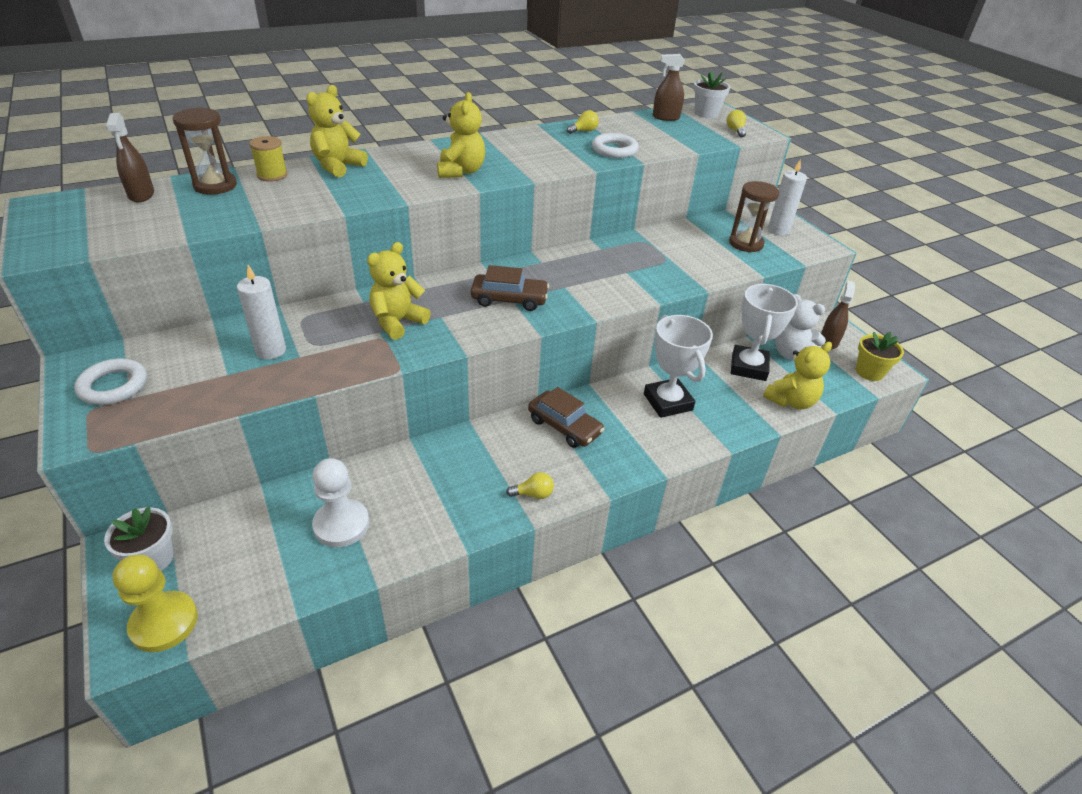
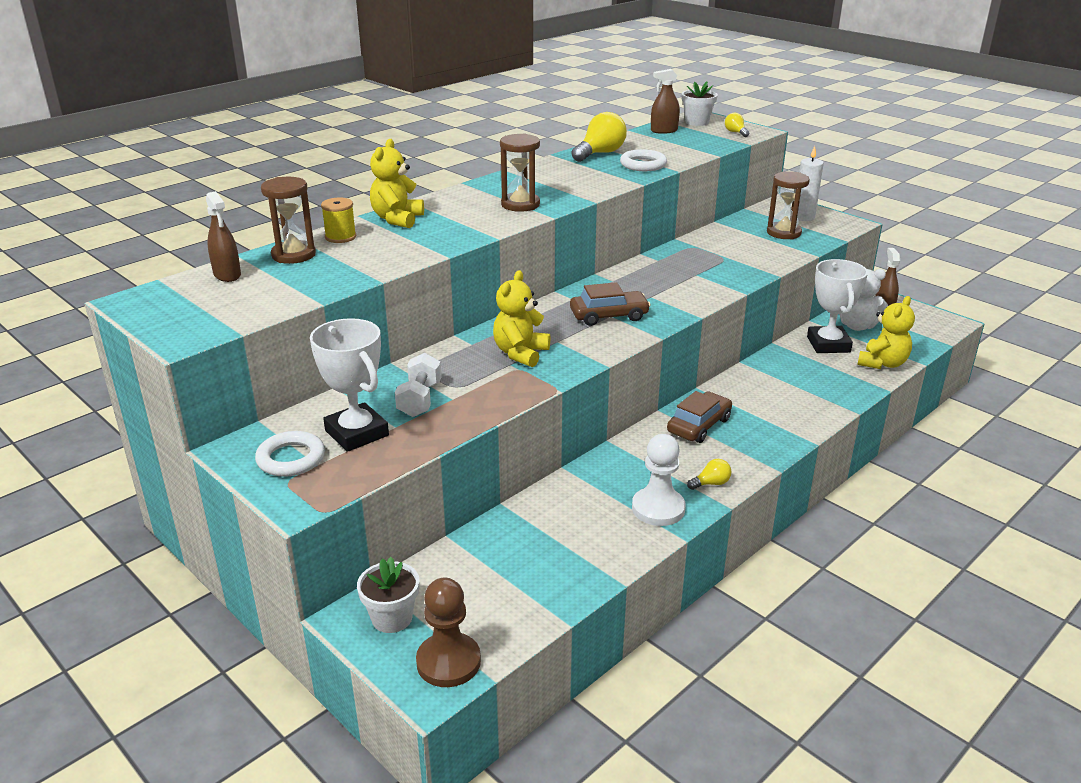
camera: 15 degrees left, 10 degrees down
(164, 623) = (448, 662): yellow pawn -> brown pawn
(271, 350) = (420, 400): white candle -> white dumbbell
(341, 524) = (553, 548): white pawn -> white pawn (658, 509)
(461, 171) = (520, 204): yellow teddy bear -> brown hourglass
(564, 426) = (699, 425): brown car -> brown car turned 75 degrees counterclockwise
(584, 131) = (600, 153): yellow light bulb -> yellow light bulb, size x1.97
(668, 402) = (777, 387): white trophy -> white trophy (357, 433)
(869, 372) = (932, 327): yellow flower pot -> none

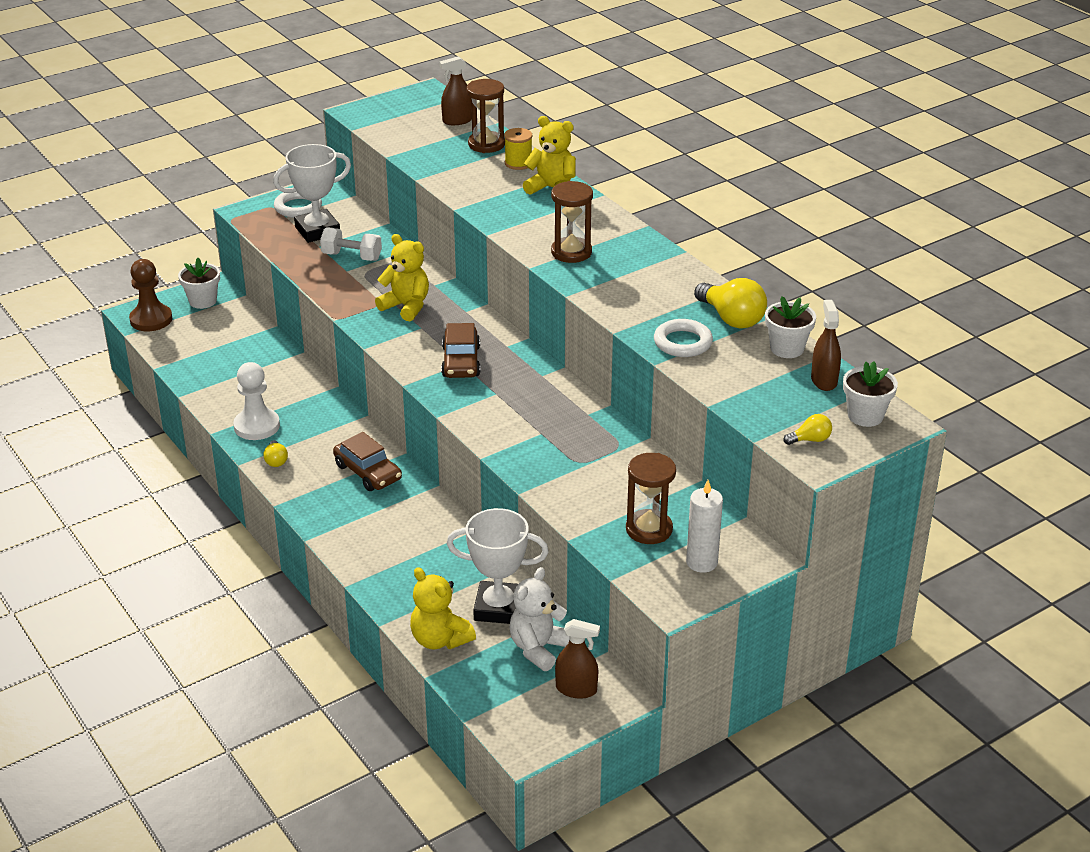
camera: 100 degrees right, 5 degrees up
(630, 139) = (787, 348): none -> white flower pot

